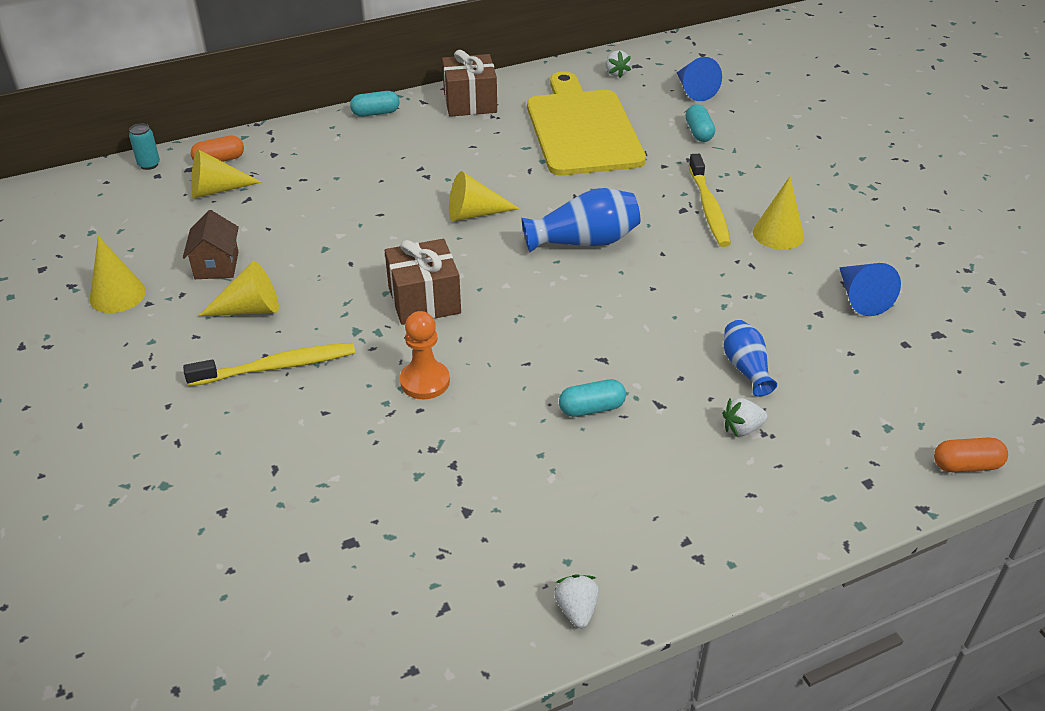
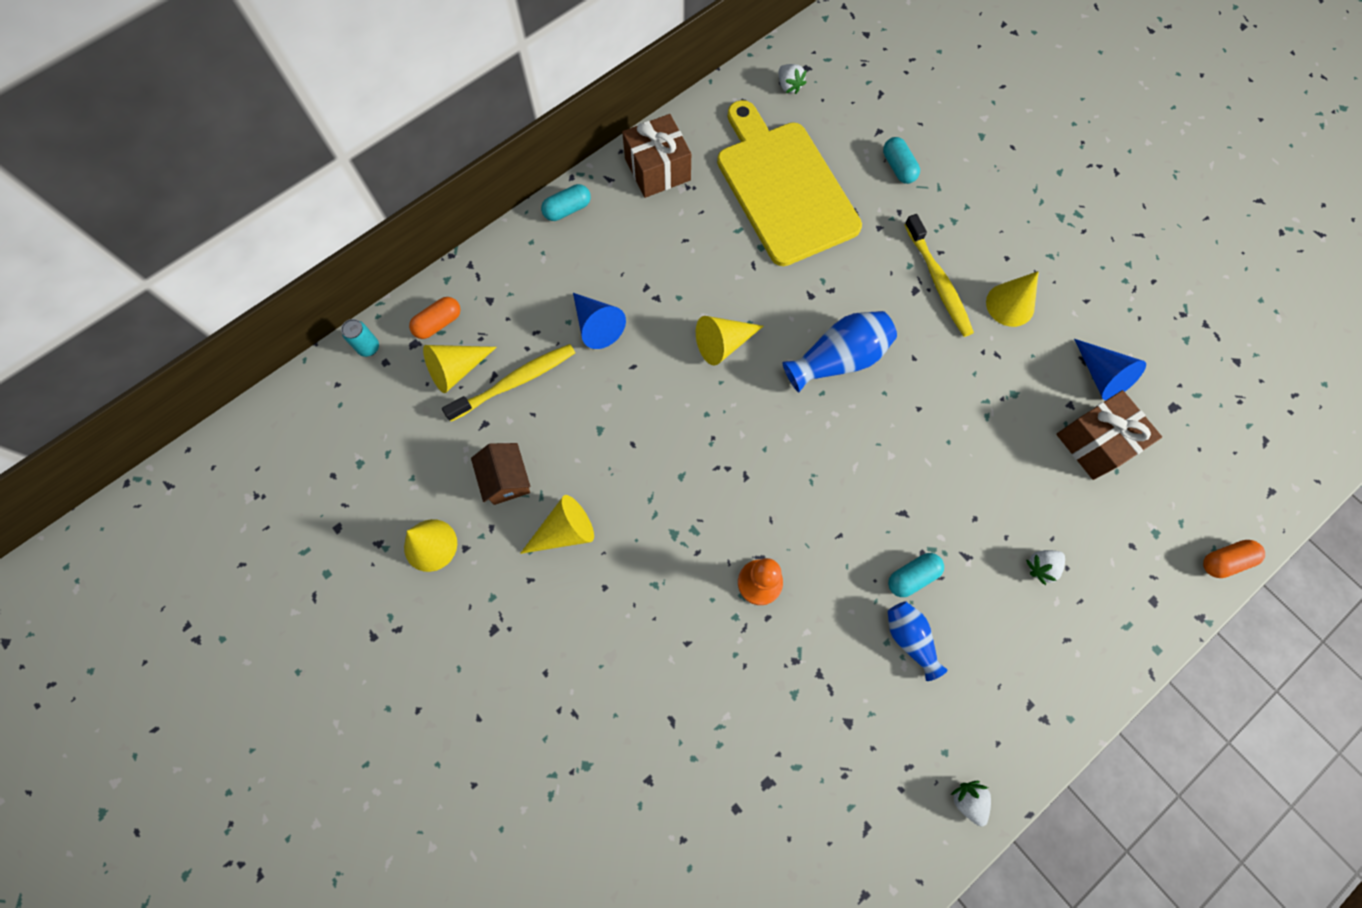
camera: 15 degrees left, 30 degrees up
(277, 367) = (622, 599): yellow toothbrush -> yellow toothbrush (515, 382)
(424, 300) = (720, 478): brown gift -> brown gift (1095, 442)
(693, 90) = (874, 98): blue cone -> blue cone (597, 325)
(745, 368) = (1026, 492): blue vase -> blue vase (910, 639)

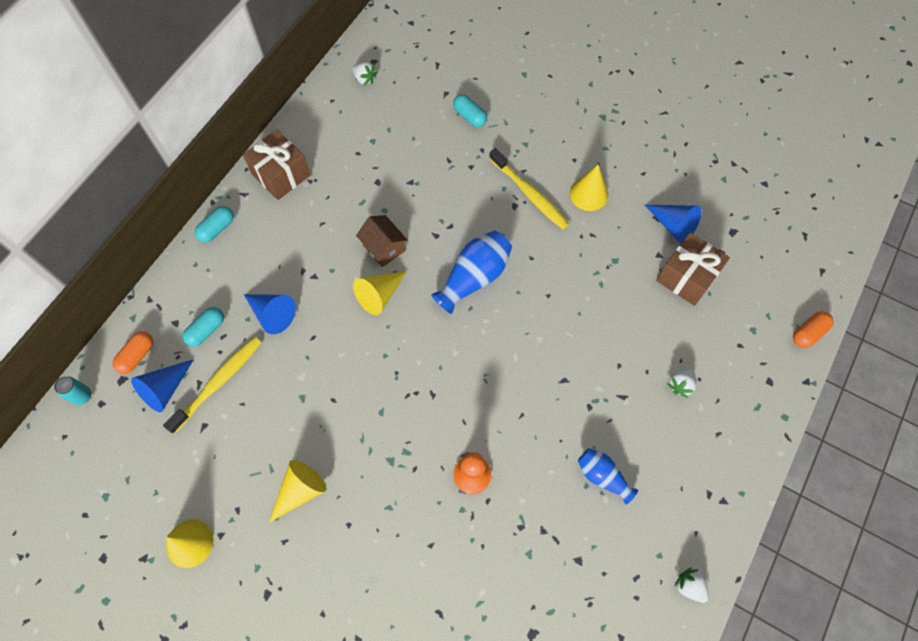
camera: 20 degrees left, 5 degrees down
(457, 369) = (165, 389): yellow cone -> blue cone
(506, 480) = (237, 465): brown house -> brown house (384, 248)
(783, 187) = (386, 158): yellow cutting board -> none
(912, 576) = (587, 427): turquoise capsule -> turquoise capsule (206, 330)

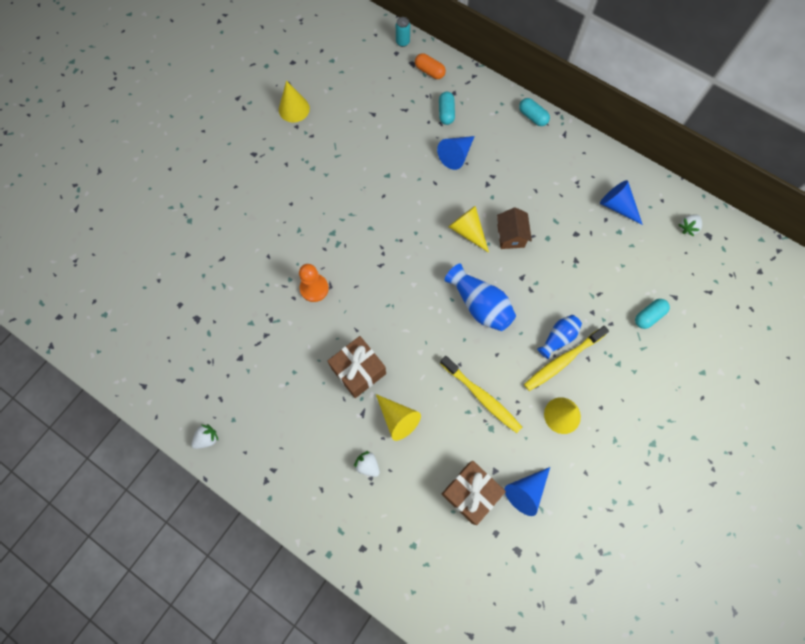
camera: 95 degrees right, 5 degrees up
(165, 389) = (403, 89): blue cone -> blue cone (617, 206)
(206, 330) = (446, 113): turquoise capsule -> turquoise capsule turned 45 degrees clockwise
(218, 382) = (404, 122): yellow toothbrush -> yellow toothbrush (482, 397)
(281, 174) = (583, 161): brown gift -> brown gift (358, 371)
(300, 491) = (319, 173): yellow cone -> yellow cone (397, 419)
(384, 248) = (510, 236): brown house -> brown house turned 60 degrees counterclockwise
(602, 476) = (299, 386): blue vase -> blue vase (558, 338)
(808, 333) = (405, 600): orange capsule -> none

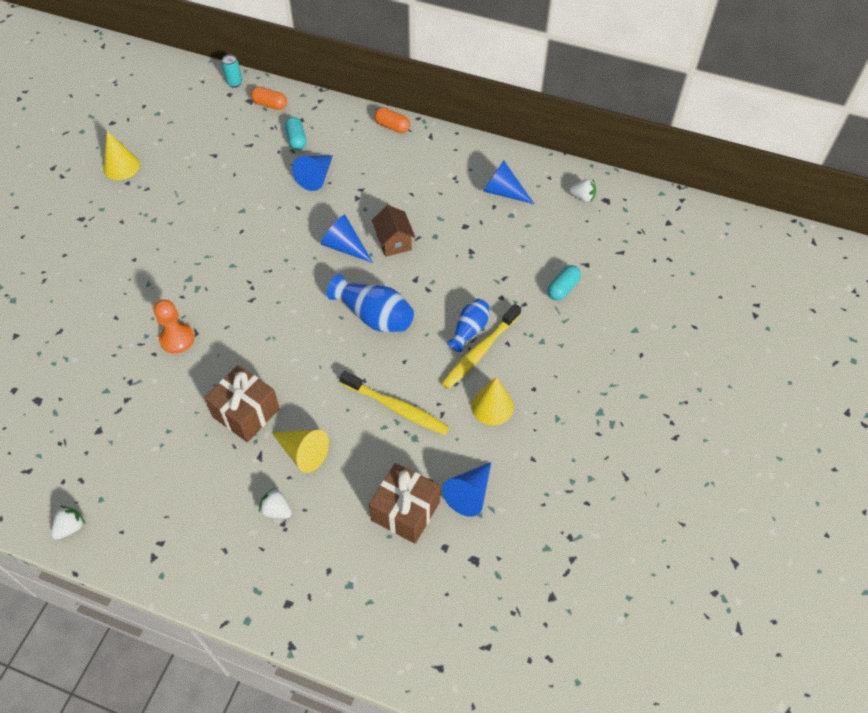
camera: 15 degrees left, 15 degrees down
(468, 231) = (344, 247): yellow cone -> blue cone
(532, 117) = (392, 126): turquoise capsule -> orange capsule
(687, 227) = (582, 197): white strawberry -> white strawberry turned 105 degrees counterclockwise

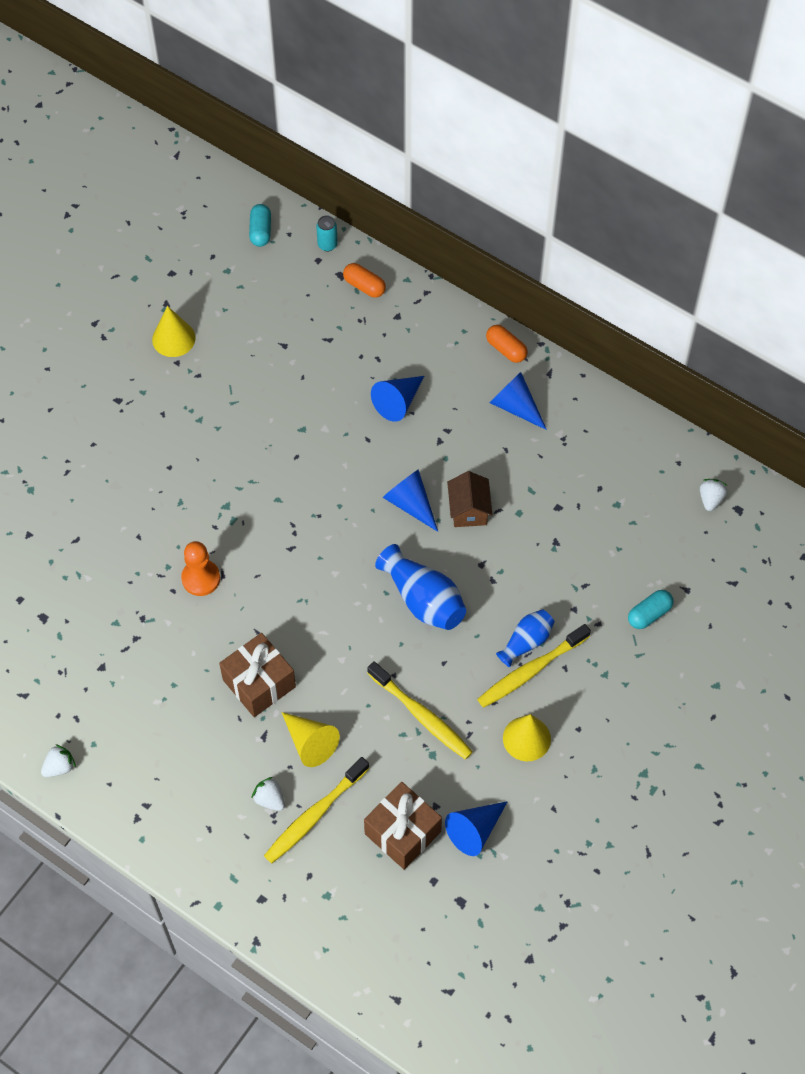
camera: 15 degrees right, 5 degrees up
(296, 139) = (386, 344): turquoise capsule -> turquoise capsule (260, 231)
(321, 514) = (314, 815): none -> yellow toothbrush
(503, 192) = (616, 471): blue cone -> blue cone (515, 406)
(582, 197) = (710, 499): white strawberry -> white strawberry turned 105 degrees counterclockwise

